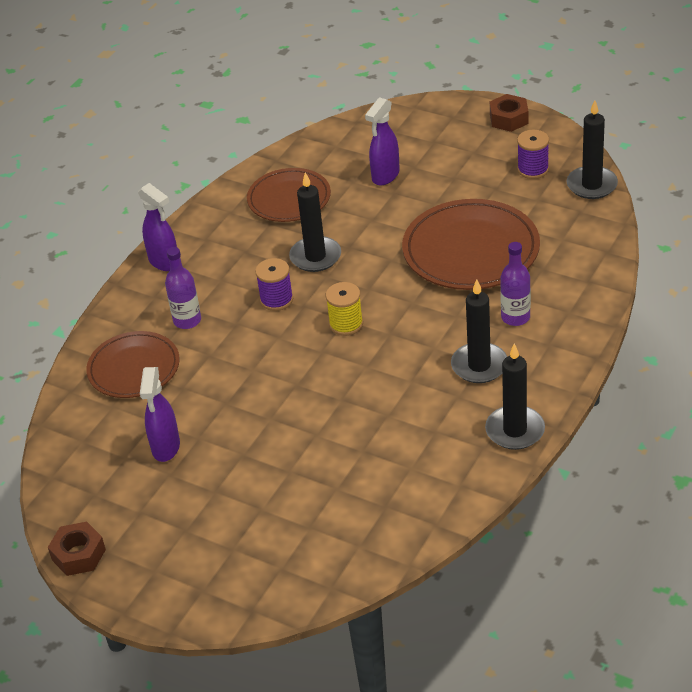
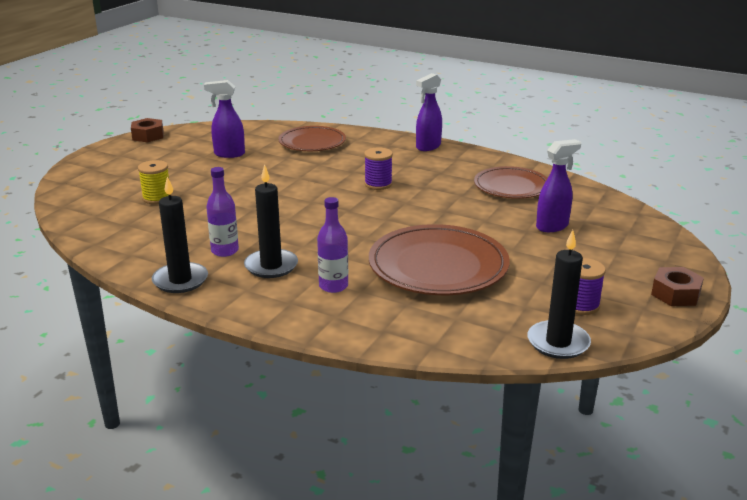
camera: 85 degrees right, 15 degrees down
(187, 321) = (359, 156): purple bottle -> purple bottle (225, 251)
(315, 257) = (432, 197): black candle -> none
(346, 324) = (342, 210): yellow spool -> yellow spool (157, 198)
(385, 176) = (552, 226): purple spray bottle -> purple spray bottle turned 120 degrees clockwise

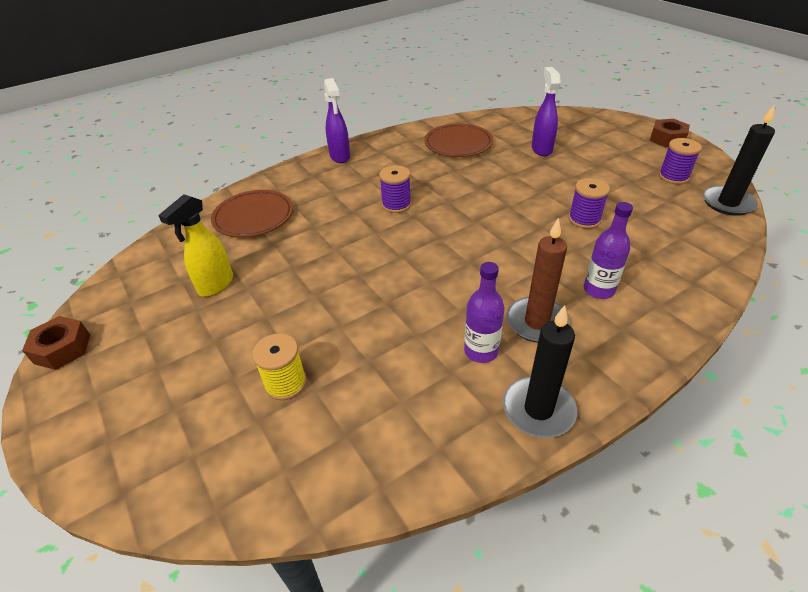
camera: 60 degrees left, 15 degrees up
(229, 154) = (215, 285): purple spray bottle -> yellow spray bottle
(271, 266) = (536, 322): black candle -> brown candle
(438, 266) = (584, 219): brown plate -> purple spool

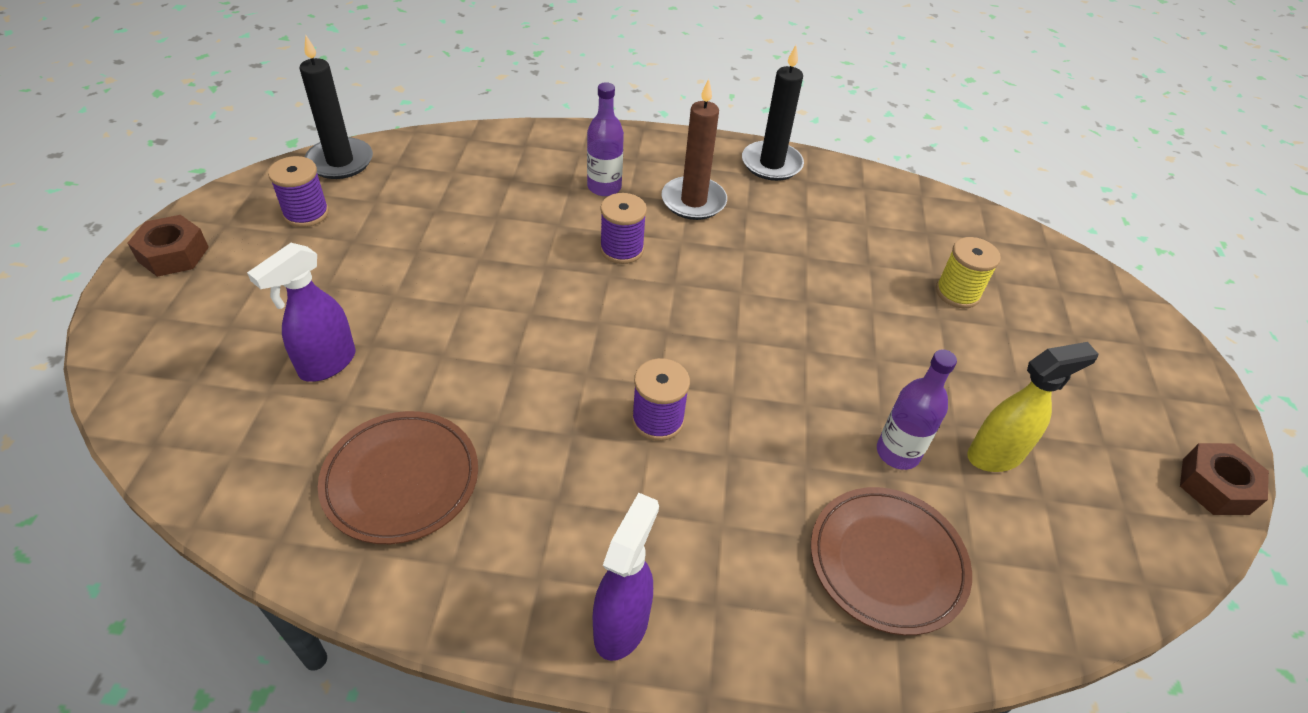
camera: 145 degrees left, 5 degrees up
(481, 351) = (766, 213): purple bottle -> purple bottle (898, 452)
(584, 219) = (492, 241): purple spool -> purple spool (622, 249)

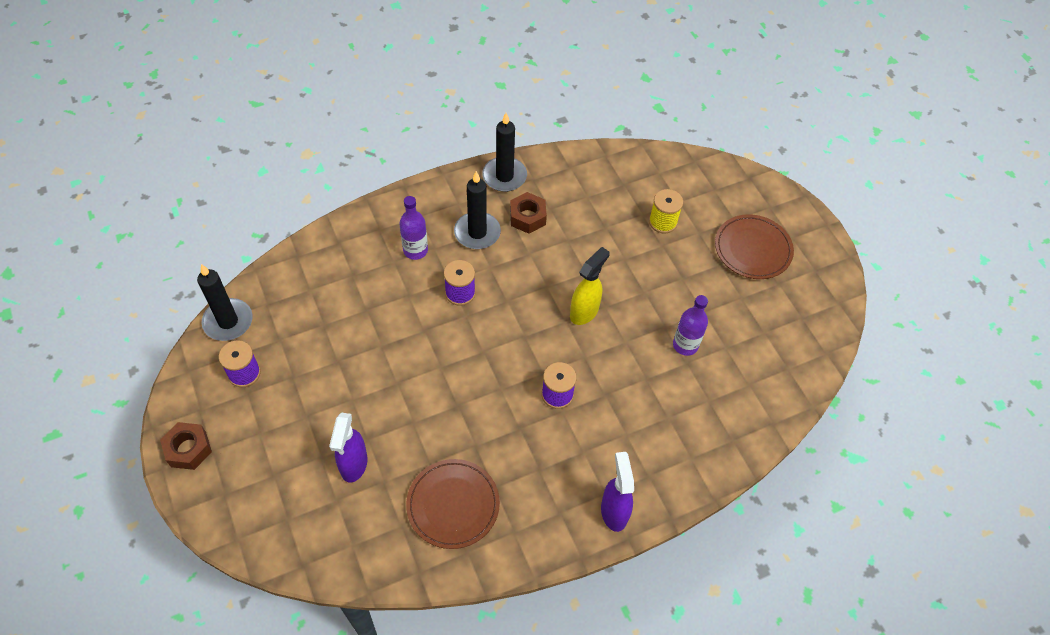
camera: 30 degrees left, 10 degrees up
(693, 201) = (477, 232): brown candle -> black candle
(887, 562) = (711, 409): brown plate -> brown plate (752, 249)
(995, 455) = (731, 319): yellow spray bottle -> yellow spray bottle (584, 312)
(1215, 486) = (836, 280): brown nut -> brown nut (527, 217)

